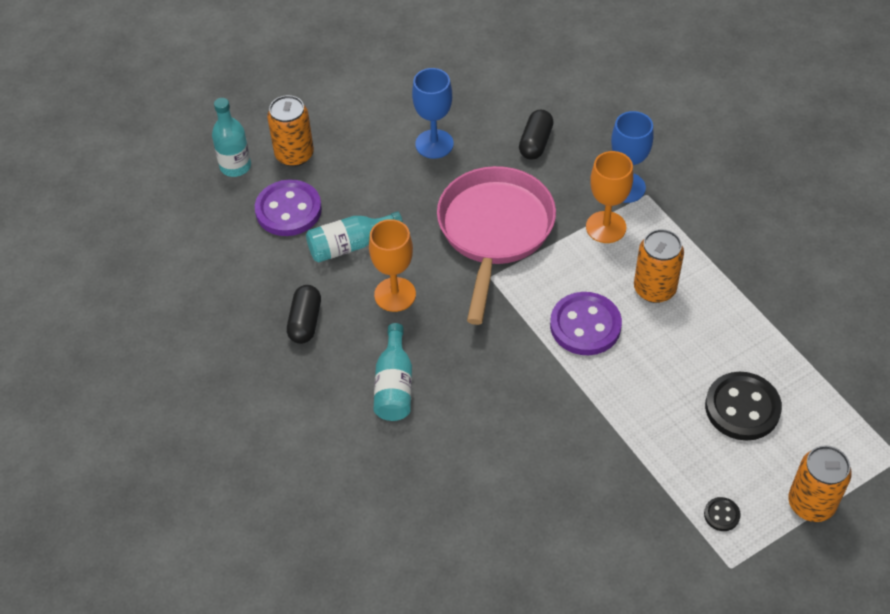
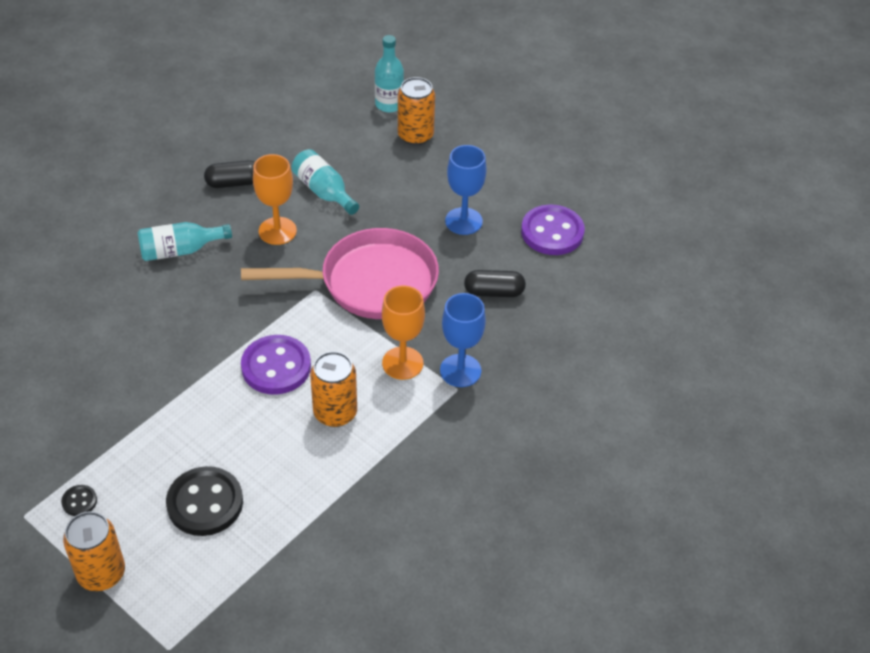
camera: 70 degrees right, 5 degrees down
(288, 210) = (351, 146): purple button -> purple button (552, 232)

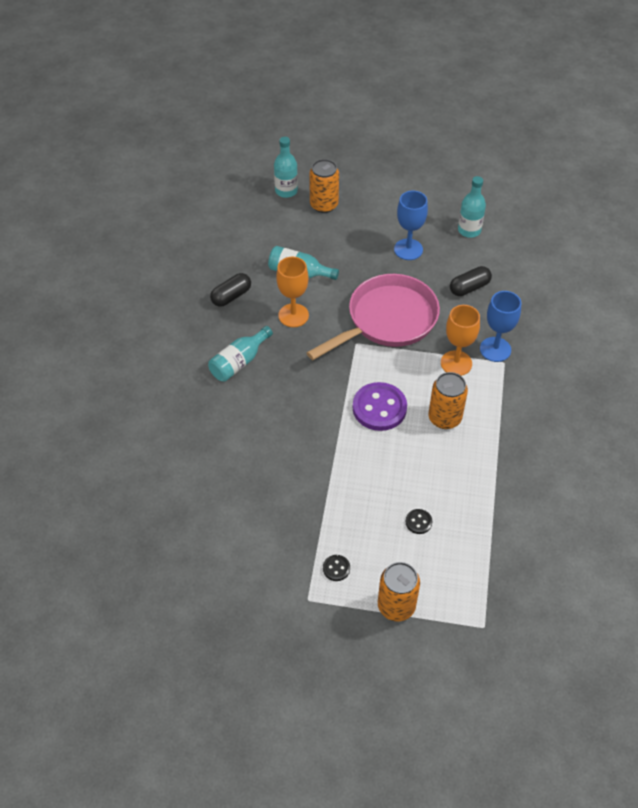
camera: 30 degrees left, 5 degrees up
(205, 503) = (418, 522): black button -> black button, size x0.45
(552, 232) = (469, 230): purple button -> turquoise bottle

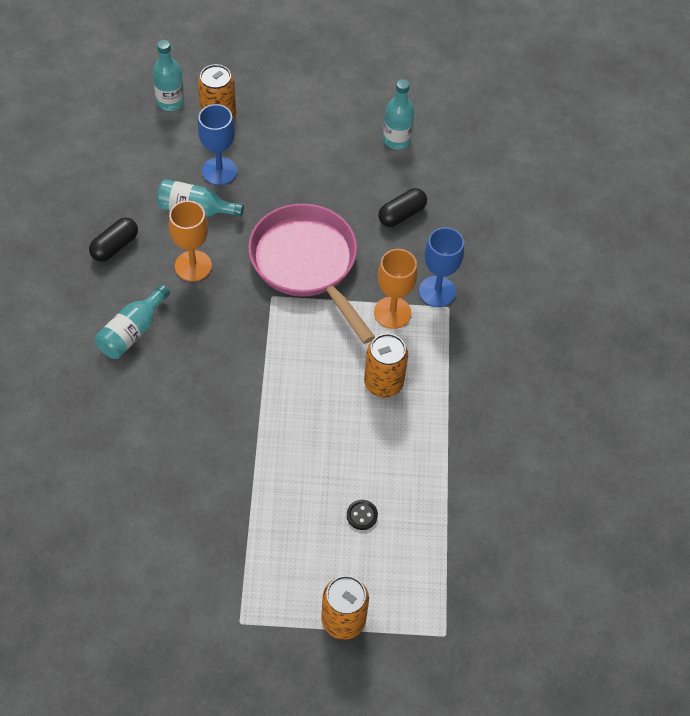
camera: 10 degrees left, 5 degrees up
(336, 568) = (270, 581): black button -> none
(379, 408) = (305, 377): purple button -> none
(387, 320) = (307, 264): pink pan -> pink pan turned 75 degrees counterclockwise
(408, 249) = (325, 170): blue goblet -> blue goblet (219, 171)

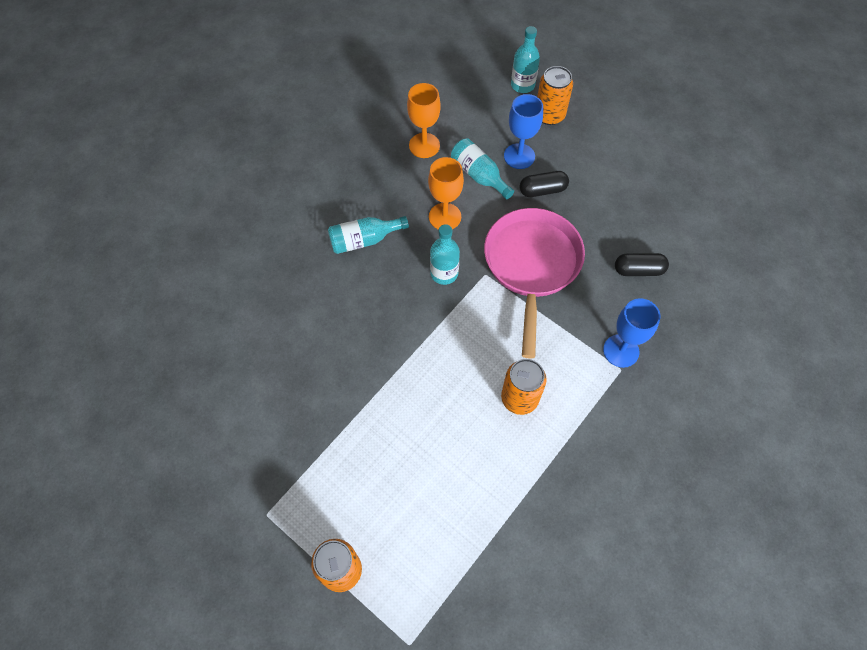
camera: 40 degrees right, 5 degrees up
(115, 246) = (401, 170): black capsule -> black capsule (542, 190)
(362, 515) = (420, 495): black button -> none
(392, 313) = (570, 345): orange goblet -> orange goblet (424, 145)
(396, 140) = (680, 207): turquoise bottle -> turquoise bottle (444, 273)

